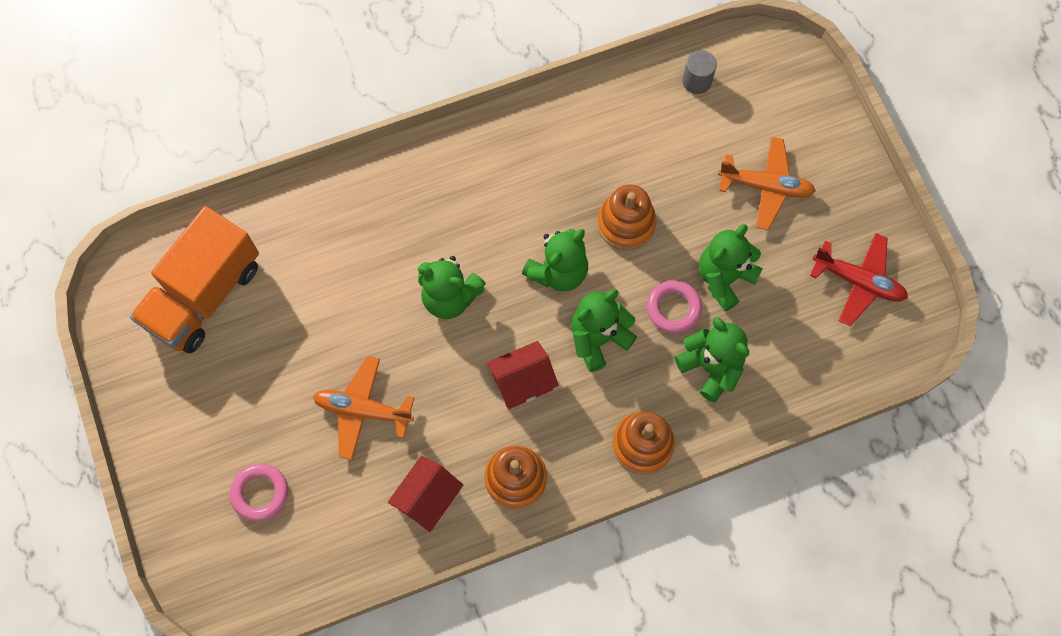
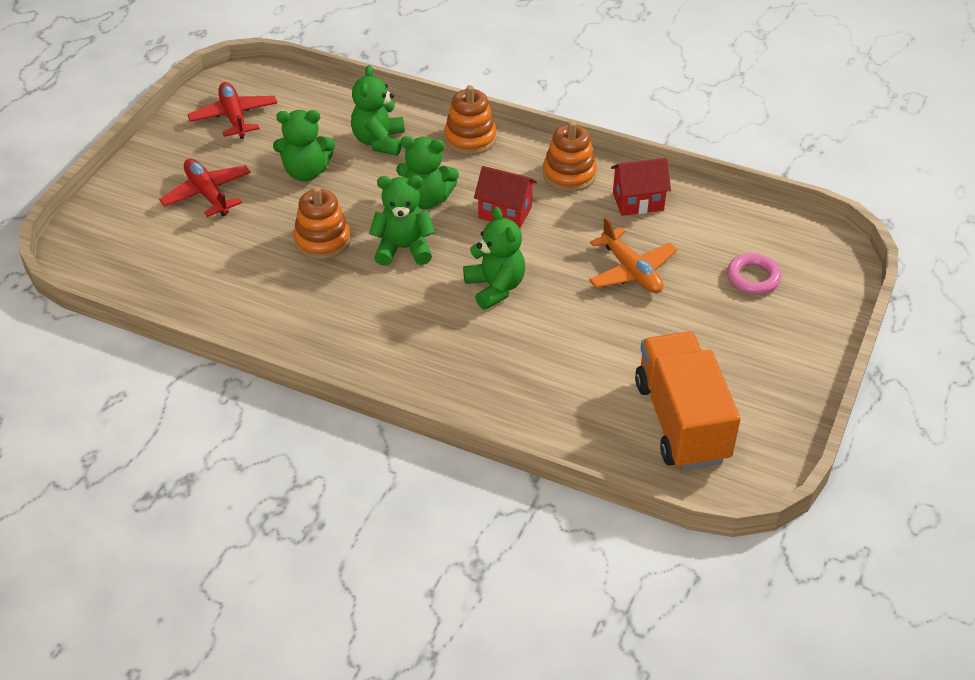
camera: 135 degrees left, 25 degrees down
(204, 295) = (681, 421): orange truck -> orange truck turned 90 degrees counterclockwise
(673, 308) = (359, 180): pink ring -> none
(696, 81) = (151, 280): grey cylinder -> none
(765, 186) = (207, 194): orange plane -> red plane

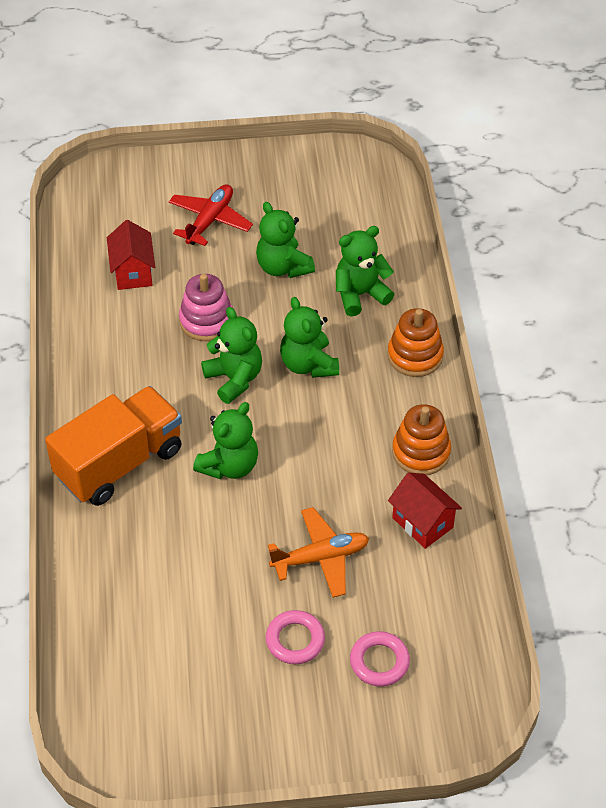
camera: 60 degrees right, 5 degrees up
(234, 117) = (317, 185): red plane -> none
(322, 240) = (206, 321): orange stacking toy -> pink stacking toy
(505, 212) = (332, 428): red house -> red house (133, 272)
(631, 271) = (320, 558): orange plane -> orange plane turned 135 degrees counterclockwise
(681, 421) = (151, 676): orange truck -> orange truck (119, 463)
(702, 317) = (295, 640): none -> pink ring

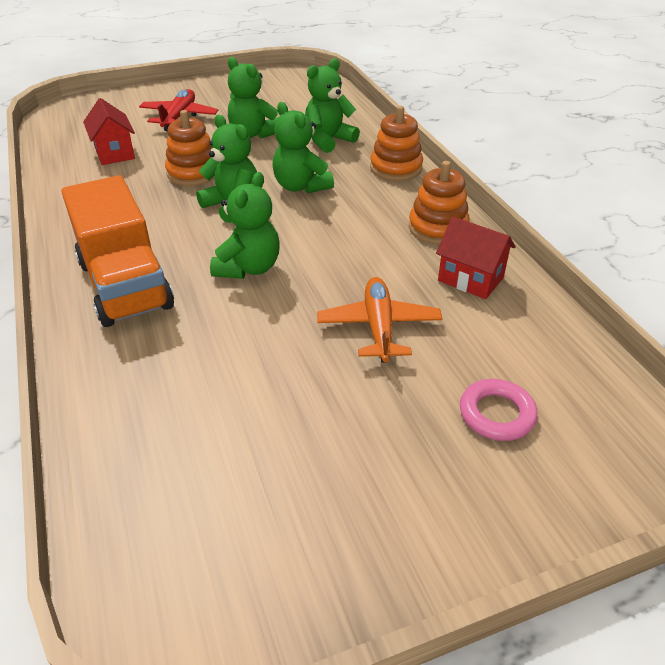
camera: 15 degrees left, 10 degrees down
(119, 463) = (125, 285): orange truck -> orange truck turned 120 degrees clockwise
(206, 321) = (193, 173): pink stacking toy -> orange stacking toy
(295, 640) = (385, 412): pink ring -> none
(320, 558) = (379, 327): orange plane -> orange plane turned 60 degrees counterclockwise

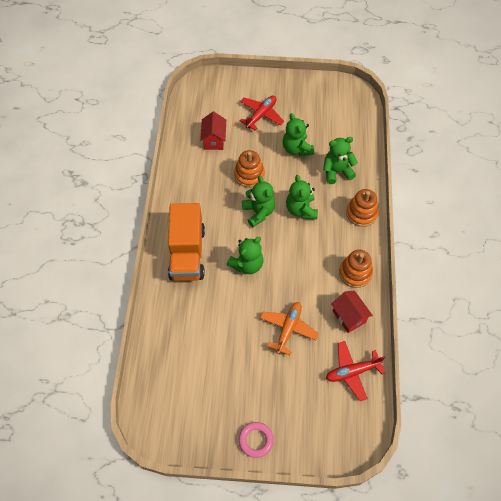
camera: 25 degrees right, 20 degrees up
(496, 414) = (310, 398): pink ring -> pink ring (256, 440)
(537, 347) = (352, 372): none -> red plane

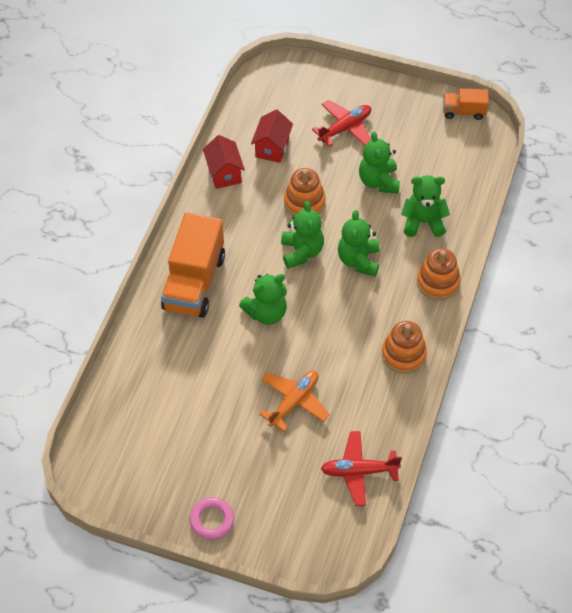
camera: 15 degrees right, 5 degrees down
(338, 87) = (464, 112): none -> orange truck
(349, 316) = (377, 405): red house -> red house (224, 173)

